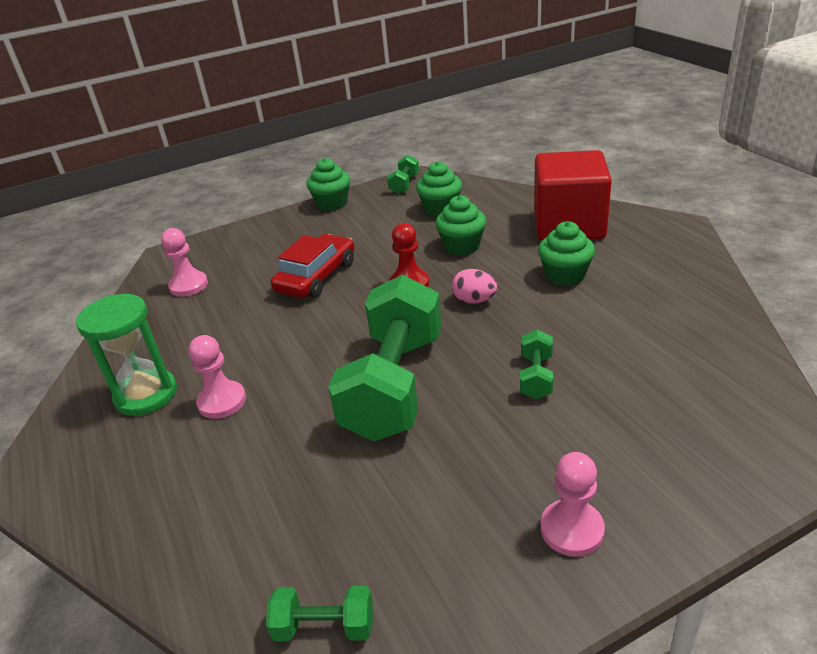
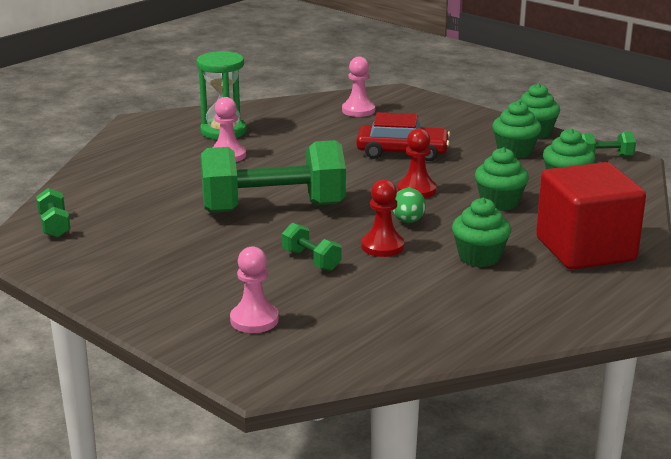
camera: 65 degrees right, 10 degrees down
(363, 220) = (514, 151): none -> green cupcake
(474, 300) = (408, 221): pink egg -> green egg
(522, 325) = (382, 246): none -> red pawn
(536, 377) = (311, 260): green dumbbell -> green dumbbell turned 60 degrees clockwise
(572, 529) = (149, 290): pink pawn -> pink pawn (254, 320)

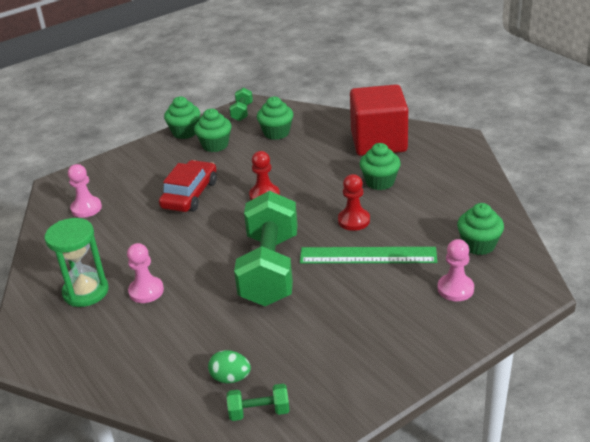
camera: 75 degrees left, 10 degrees up
(311, 260) = (368, 255): green dumbbell -> green ruler
(408, 221) = (316, 205): green egg -> green egg (230, 378)
(499, 202) = (299, 163): green cupcake -> green cupcake (478, 245)

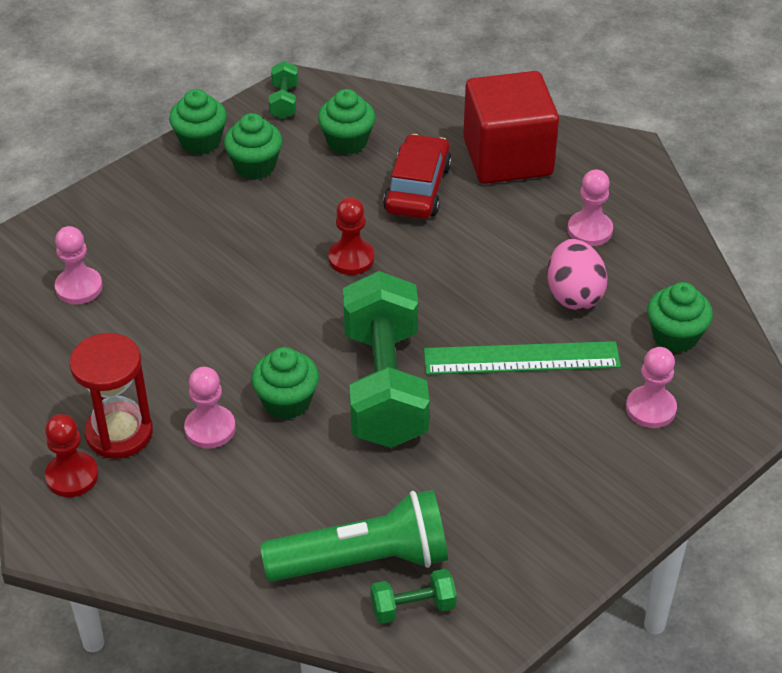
camera: 10 degrees left, 10 degrees up
(86, 292) = (119, 433): green hourglass -> red hourglass
(190, 194) = (236, 259): red car -> red car (417, 188)
(230, 378) = (363, 560): green egg -> green flashlight
(354, 220) = (492, 300): red pawn -> red pawn (72, 476)
(380, 182) = (520, 231): green cupcake -> green cupcake (287, 402)
(410, 219) = (574, 295): none -> pink egg
(427, 182) = (590, 230): none -> pink pawn

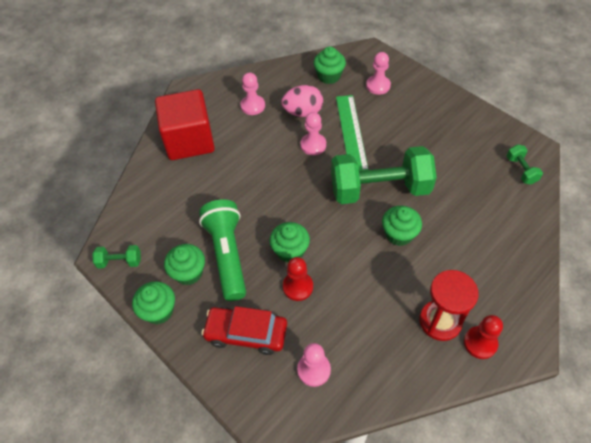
camera: 90 degrees left, 10 degrees up
(210, 428) = (426, 271): pink pawn -> pink pawn (313, 145)
(347, 141) = (167, 221): green cupcake -> green cupcake (290, 251)
(351, 258) = (278, 211): red pawn -> red pawn (298, 287)
(363, 560) = (499, 191): green flashlight -> green flashlight (227, 255)
(417, 188) = (215, 182): red car -> red car (246, 333)

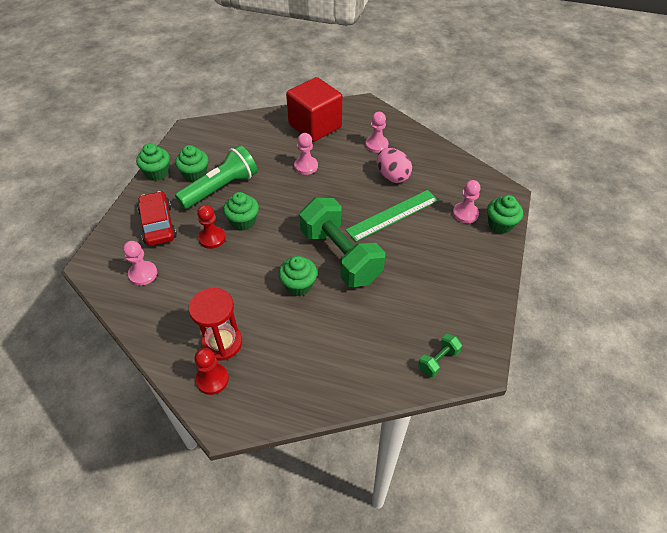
camera: 60 degrees right, 5 degrees down
(120, 261) = (187, 138): green dumbbell -> none
(313, 145) = (360, 196): pink pawn -> pink pawn (306, 166)
(329, 76) = (449, 177): green cupcake -> green cupcake (500, 224)

